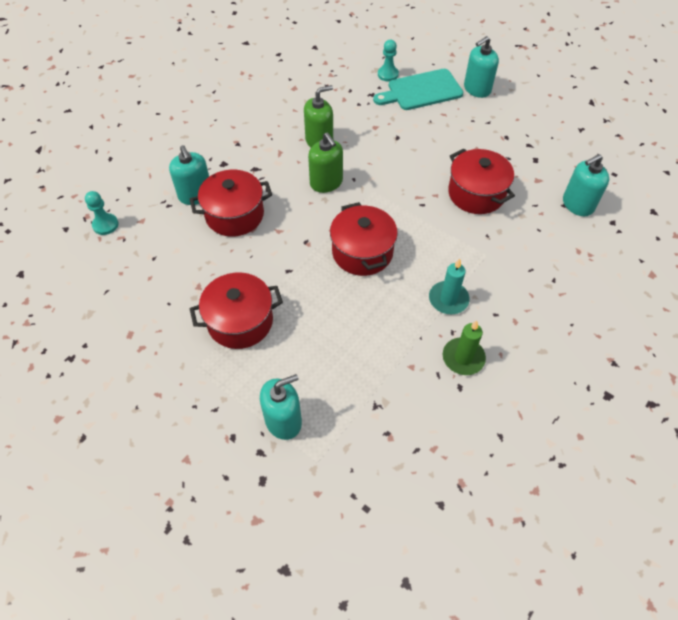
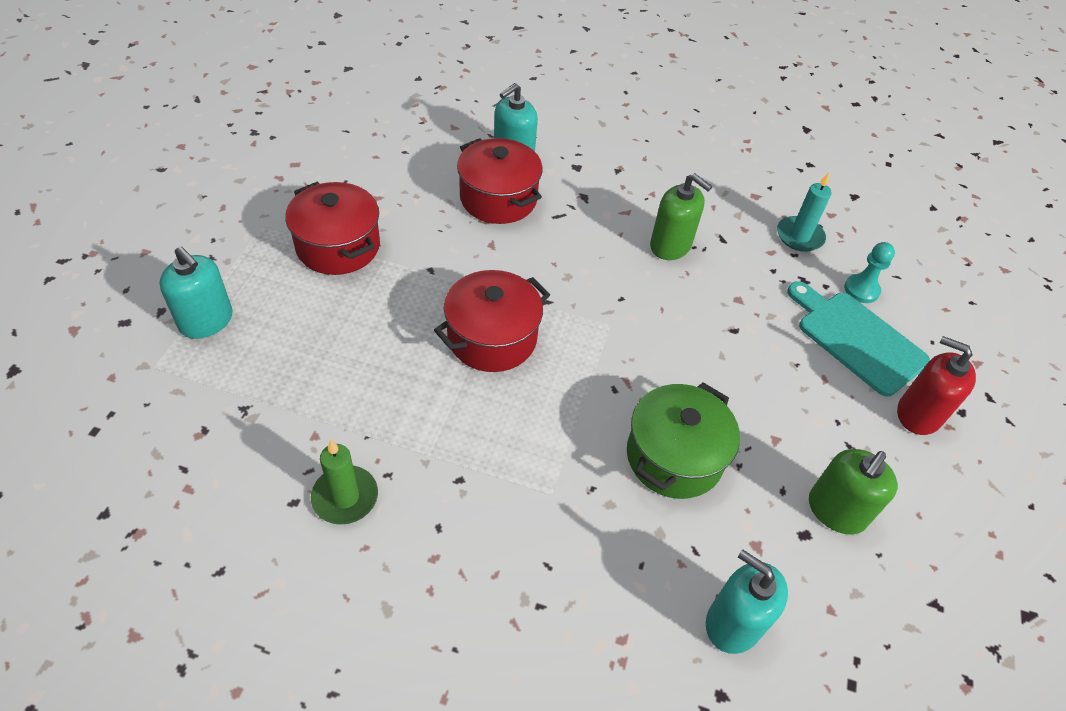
camera: 65 degrees right, 5 degrees down
(105, 225) = (435, 103): turquoise pawn -> none
(326, 183) = (598, 271): green soap dispenser -> green soap dispenser (836, 511)
(448, 299) = (445, 458): turquoise candle -> turquoise candle (799, 236)
(476, 193) = (674, 457): red pot -> green pot
(477, 89) = (918, 414): turquoise soap dispenser -> red soap dispenser

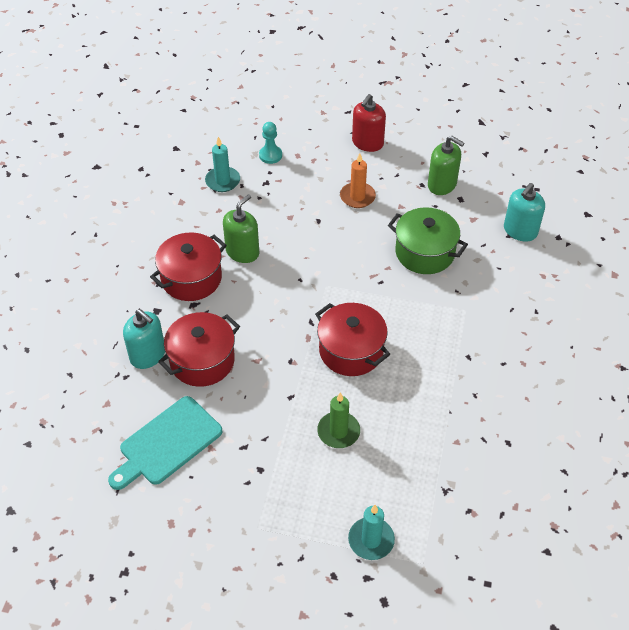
camera: 90 degrees left, 0 degrees up
(206, 321) = (371, 540): turquoise soap dispenser -> turquoise candle
(338, 246) = (274, 465): red pot -> red pot (191, 278)
(345, 497) = (497, 415): green candle -> green candle (338, 431)
(789, 384) = (357, 197): none -> orange candle
(857, 339) = (314, 162): turquoise cutting board -> turquoise cutting board (167, 443)

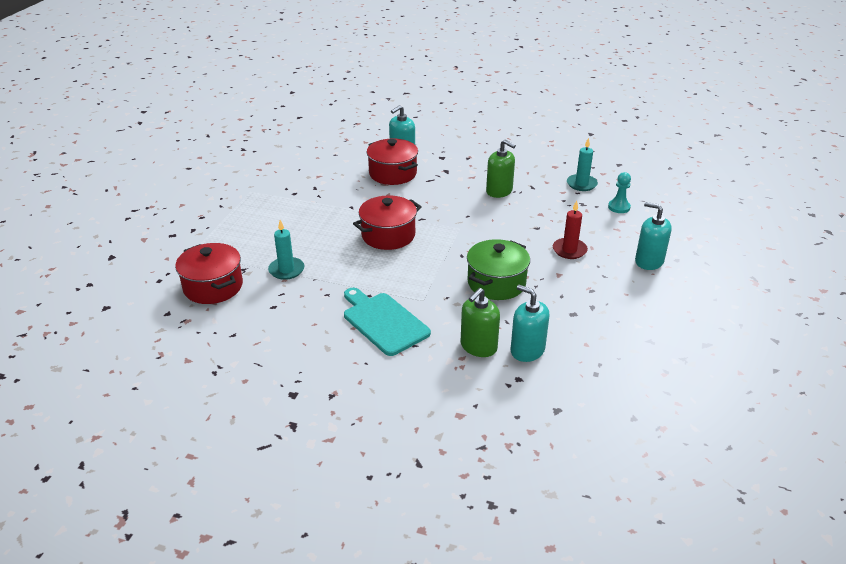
camera: 95 degrees right, 15 degrees down
(167, 443) = (327, 161): turquoise cutting board -> turquoise cutting board (383, 322)
(191, 278) = (472, 170): red pot -> red pot (213, 287)
(338, 431) = (313, 225): green candle -> none
(357, 197) = (569, 250): orange candle -> red candle
(367, 143) = (649, 261): red soap dispenser -> turquoise soap dispenser
(371, 540) = (219, 233): turquoise candle -> turquoise candle (286, 270)
(442, 185) = (593, 303): green soap dispenser -> green soap dispenser (478, 346)

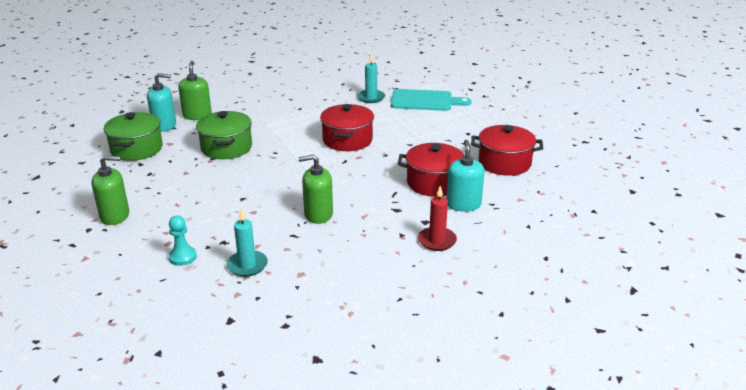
camera: 135 degrees right, 5 degrees down
(213, 287) = (392, 76): red pot -> red pot (504, 163)
(383, 322) = (270, 102): turquoise cutting board -> turquoise cutting board (425, 101)
(569, 250) = (194, 193): red candle -> red candle (437, 241)
(582, 329) = (136, 149): none -> green pot
(649, 261) = (115, 216): turquoise soap dispenser -> green soap dispenser

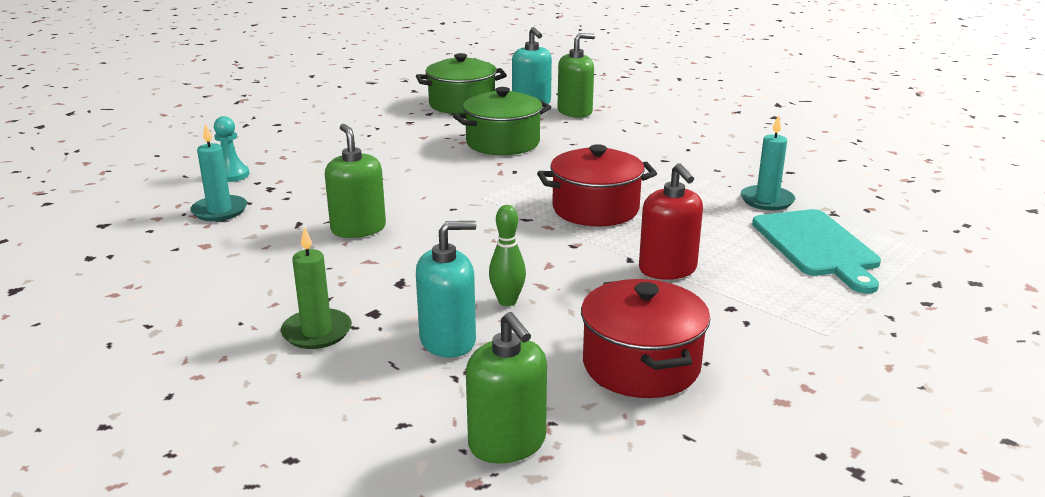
camera: 70 degrees right, 5 degrees down
(115, 216) = (308, 128): green soap dispenser -> green soap dispenser (507, 443)
(425, 138) = (667, 269): none -> red soap dispenser
(434, 183) = (507, 301): red pot -> green bowling pin
(437, 241) = (317, 332): red candle -> green candle

